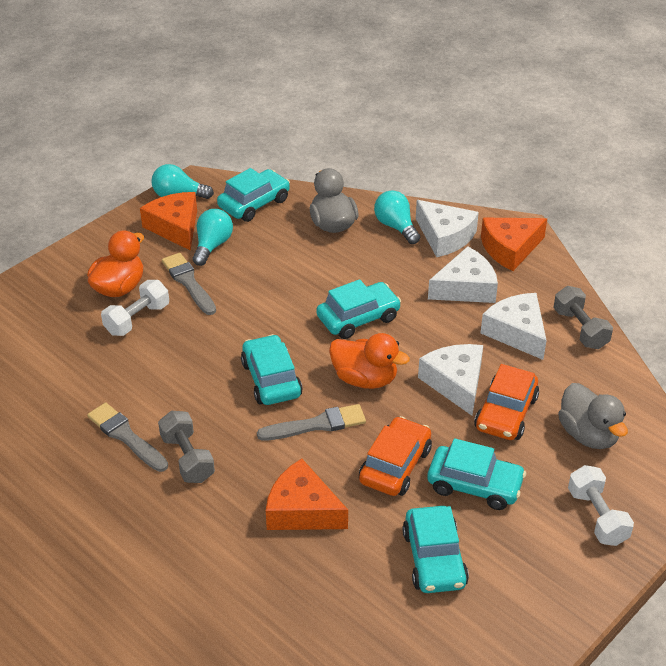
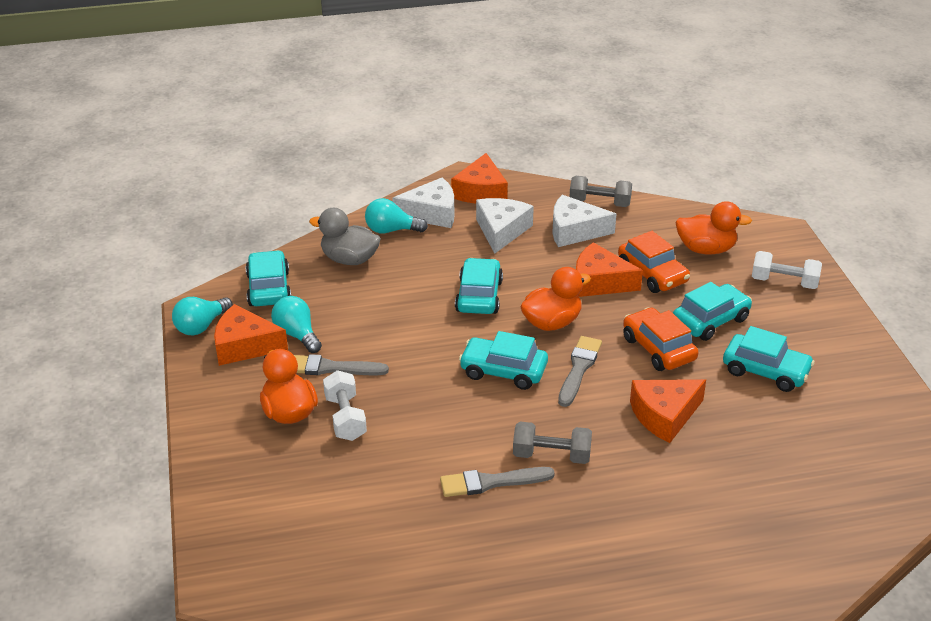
camera: 55 degrees left, 5 degrees down
(455, 383) = (599, 282): white cheese -> orange cheese
(588, 434) = (706, 249): grey duck -> orange duck

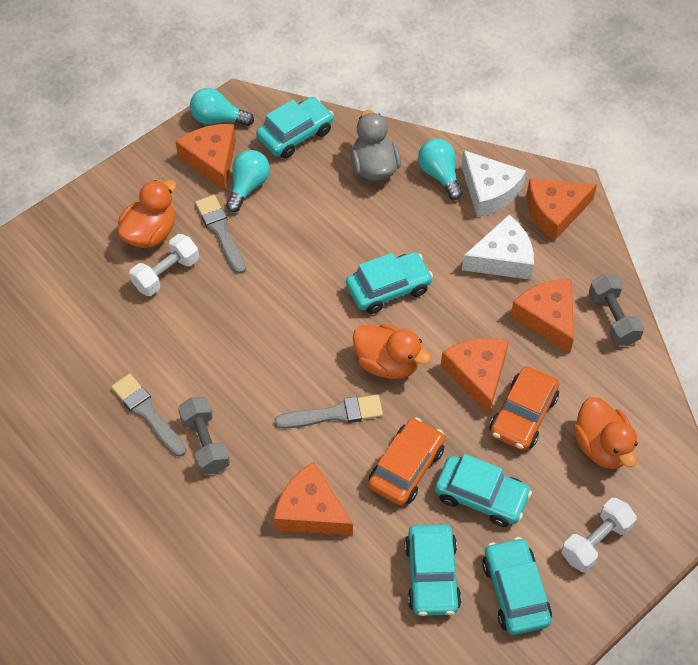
camera: 60 degrees right, 20 degrees up
(503, 371) = (294, 357): turquoise car -> turquoise car (515, 591)
(575, 231) = (547, 318): white cheese -> orange cheese
(784, 282) = (596, 541): white dumbbell -> white dumbbell turned 60 degrees clockwise

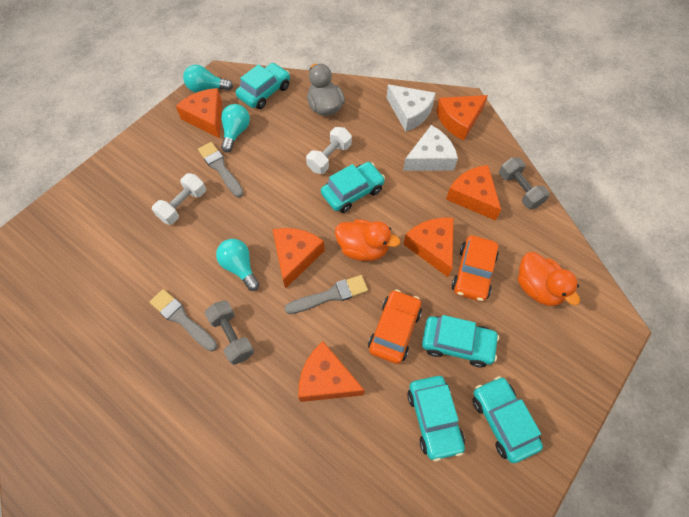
camera: 10 degrees left, 5 degrees up
(150, 233) = (167, 177): orange duck -> none
(299, 360) = (295, 257): none -> orange cheese
(439, 175) = (372, 106): turquoise light bulb -> turquoise light bulb (239, 267)
(596, 541) = (554, 366): white dumbbell -> white dumbbell (329, 157)

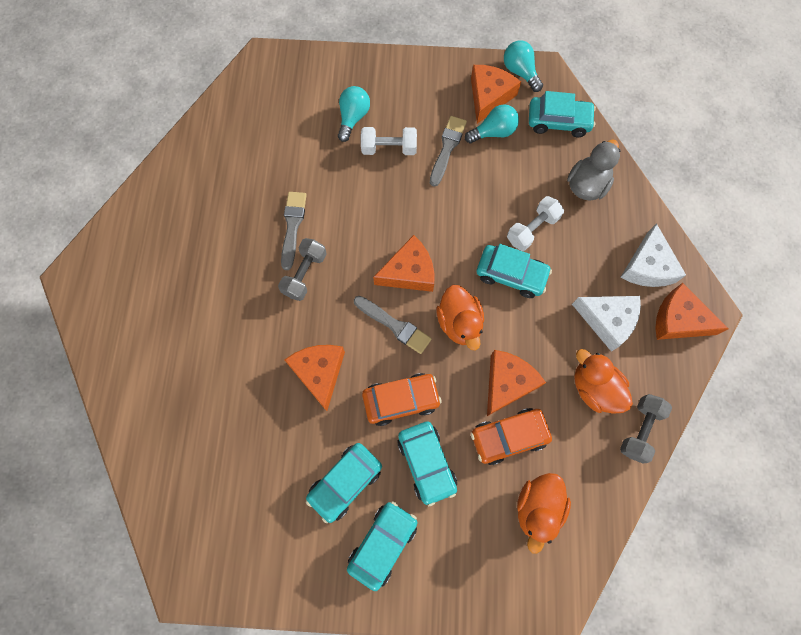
camera: 55 degrees right, 10 degrees up
(239, 267) = (366, 235): turquoise light bulb -> turquoise light bulb (353, 118)
(329, 157) = (532, 229): white dumbbell -> white dumbbell turned 45 degrees counterclockwise
(473, 196) = (594, 388): orange cheese -> orange duck

